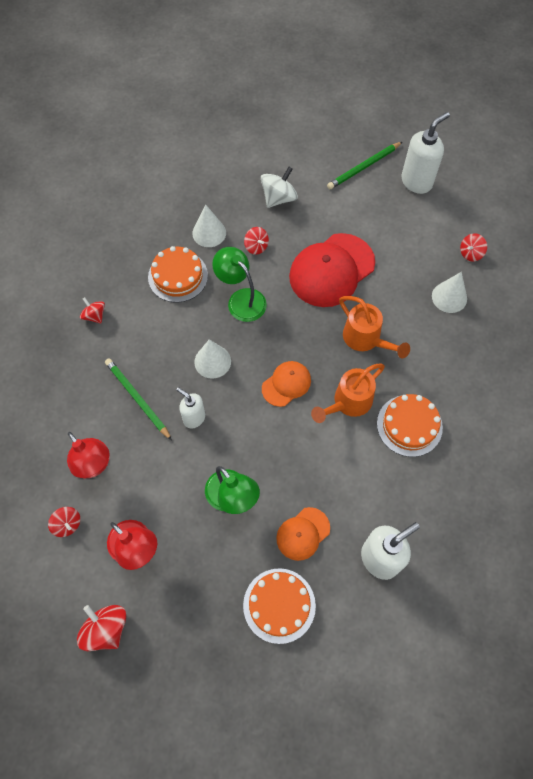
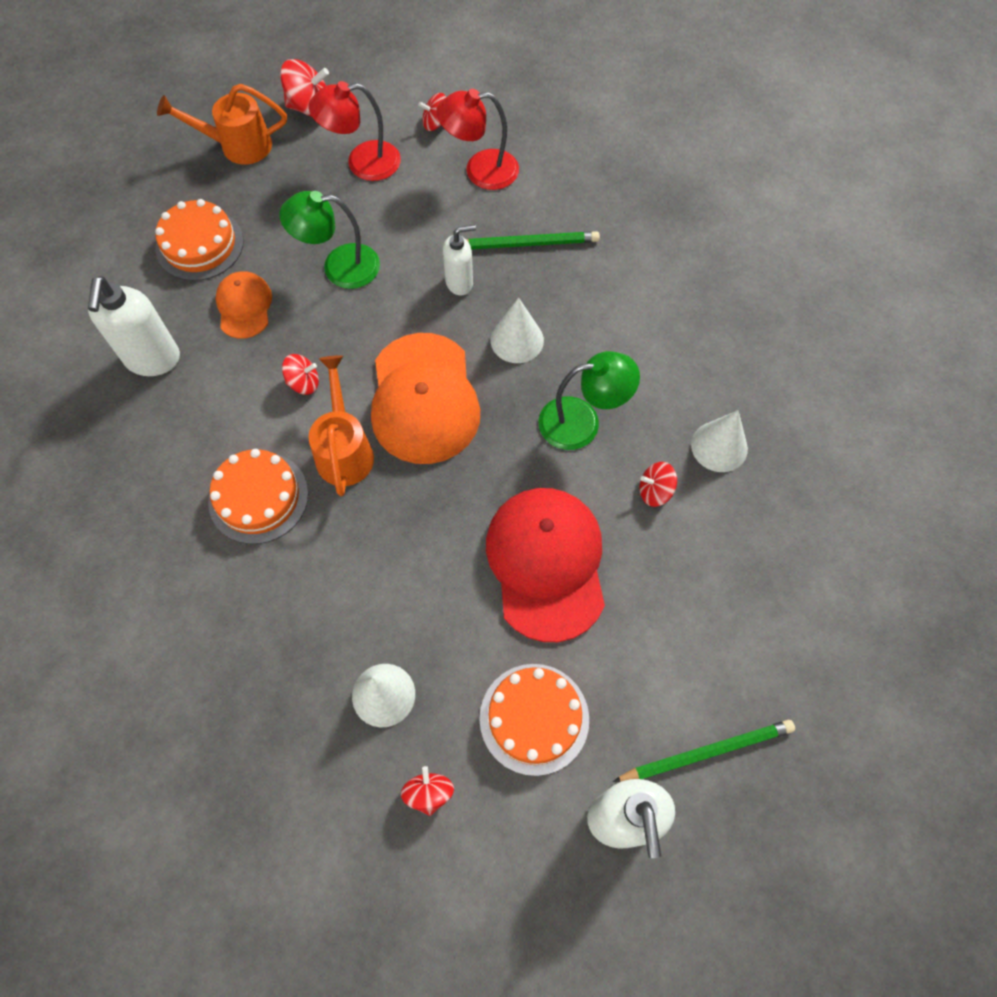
camera: 125 degrees right, 0 degrees up
(94, 316) = (673, 256): red spinning top -> red spinning top (304, 383)
(178, 276) = (671, 371): orange cake -> orange cake (534, 718)
(278, 198) = (724, 576): white spinning top -> none
(286, 384) = (424, 398): orange cap -> orange cap, size x1.87
(364, 167) = (706, 751): green pencil -> green pencil turned 75 degrees clockwise
(365, 339) = (410, 531): orange watering can -> orange watering can (238, 146)

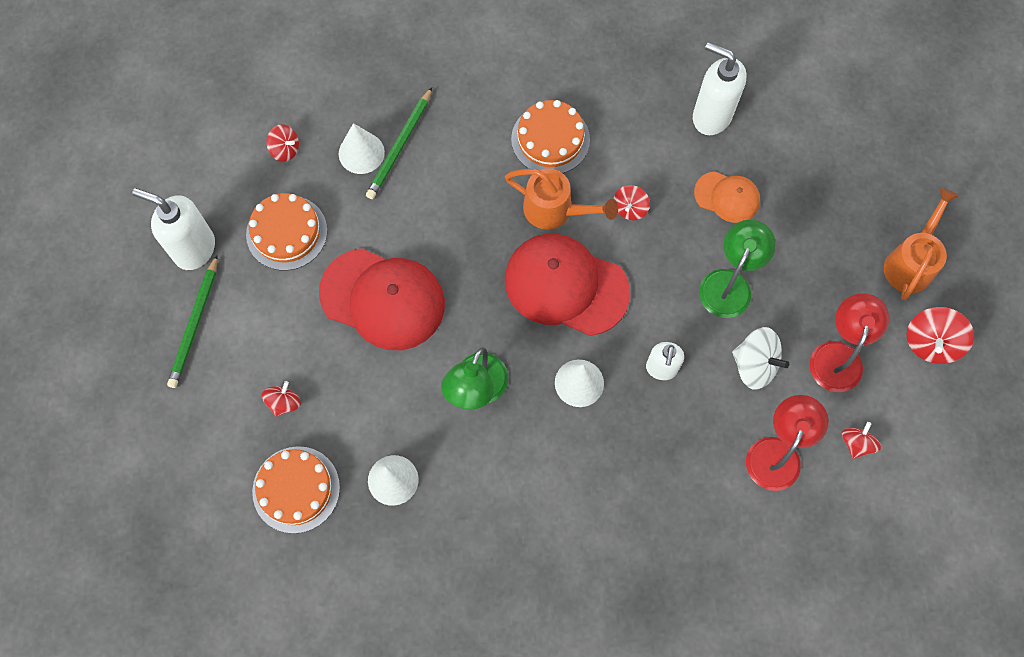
camera: 120 degrees right, 5 degrees up
(199, 245) = (810, 189): orange cake -> orange cake (296, 489)
(410, 216) = (754, 365): none -> white spinning top
(424, 398) = (566, 285): orange cap -> red cap
(527, 243) = (672, 447): green pencil -> green pencil (400, 146)
(655, 491) = (388, 407): red spinning top -> red spinning top (284, 403)

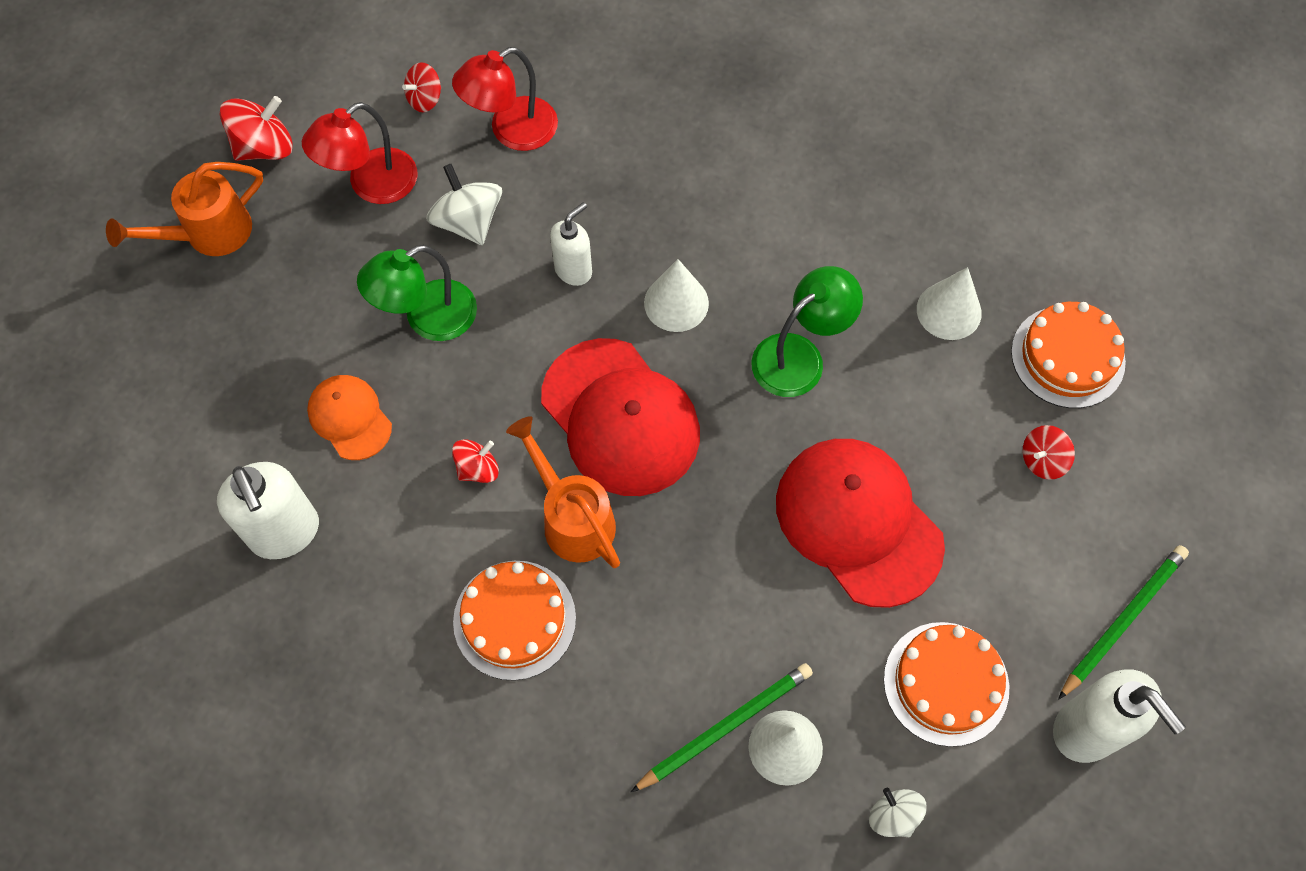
camera: 150 degrees left, 5 degrees down
(285, 149) = (893, 816): red spinning top -> white spinning top

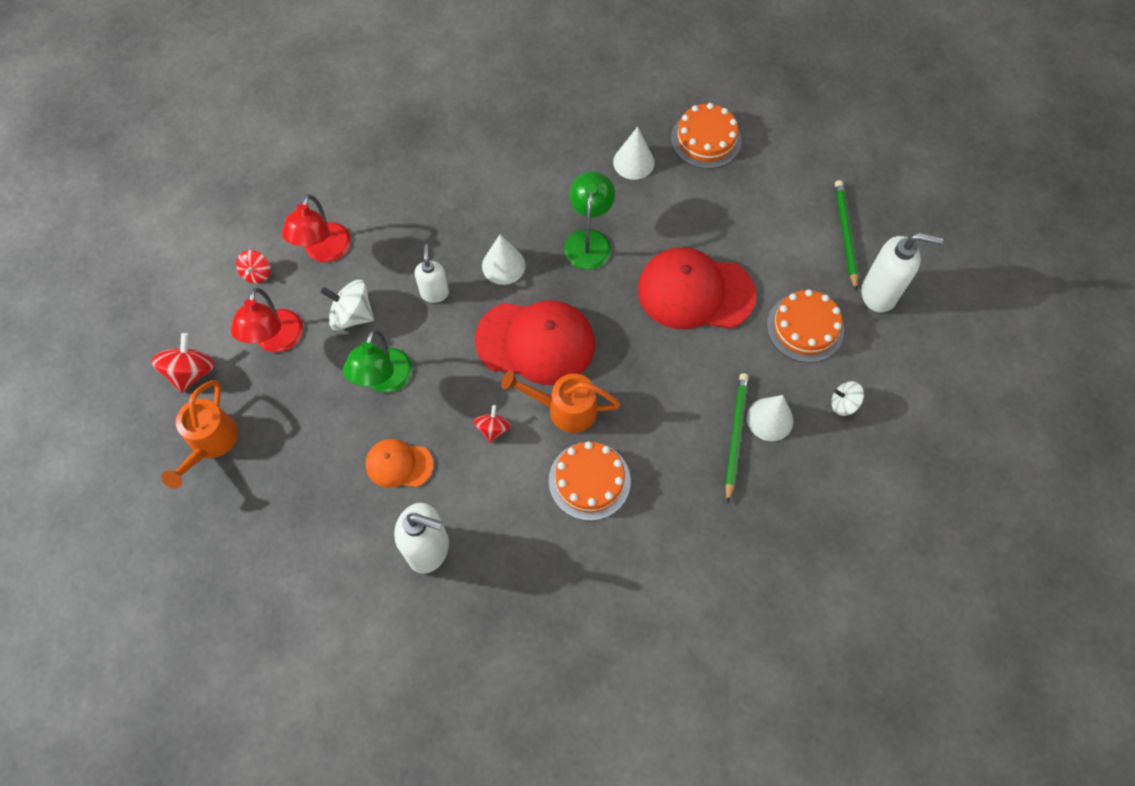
camera: 45 degrees left, 0 degrees up
(1042, 460) = (743, 194): red spinning top -> none

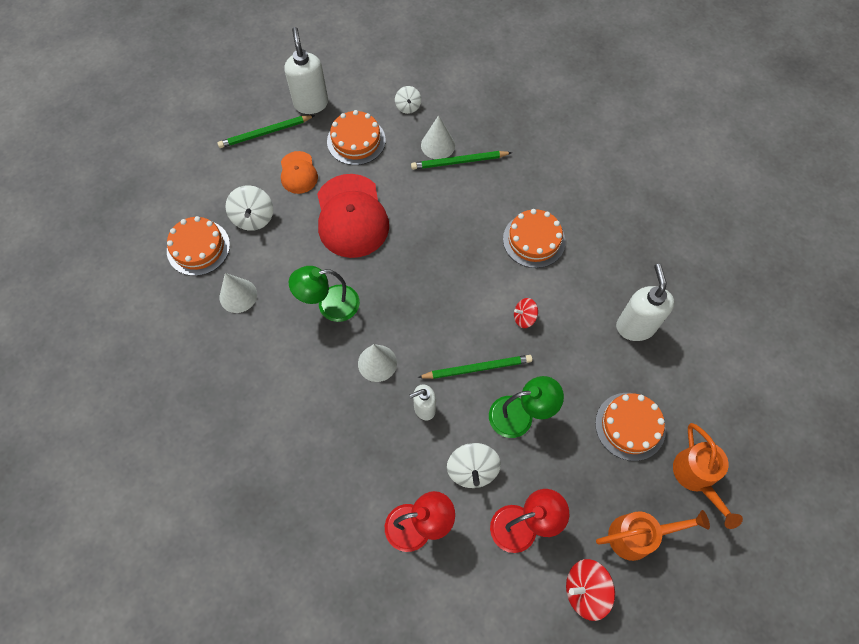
camera: 110 degrees left, 0 degrees up
(257, 273) = (464, 580): red spinning top -> none
(319, 487) = (630, 426): none -> orange cake
(399, 464) = (583, 374): orange cap -> orange cap (298, 173)
(455, 358) = (477, 368): none -> green pencil
(536, 342) = (439, 313): red cap -> none
(565, 409) = (486, 273): orange watering can -> orange watering can (696, 477)
(727, 196) = (253, 217): none -> white spinning top

